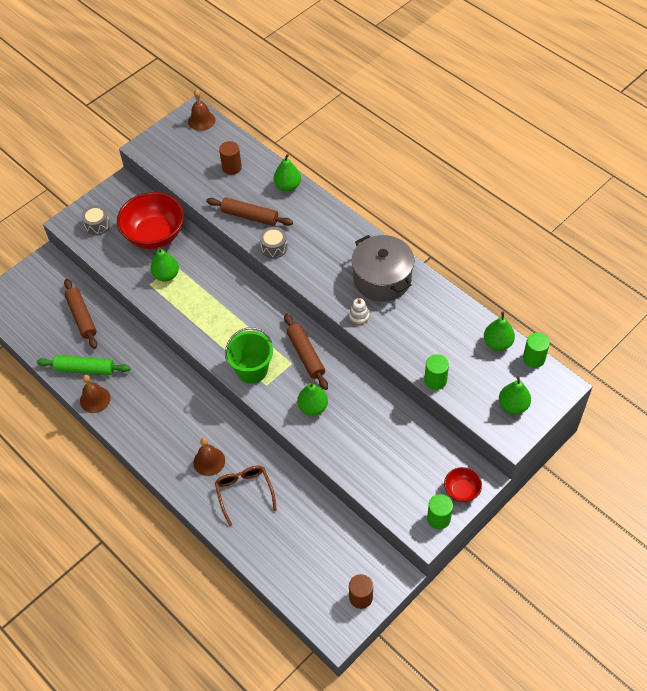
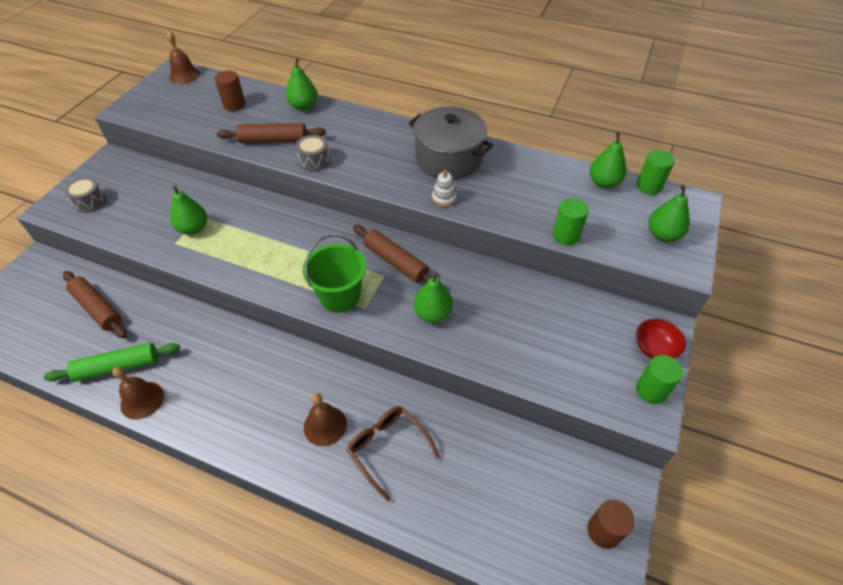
camera: 25 degrees left, 5 degrees down
(154, 235) = (165, 194): red bowl -> none

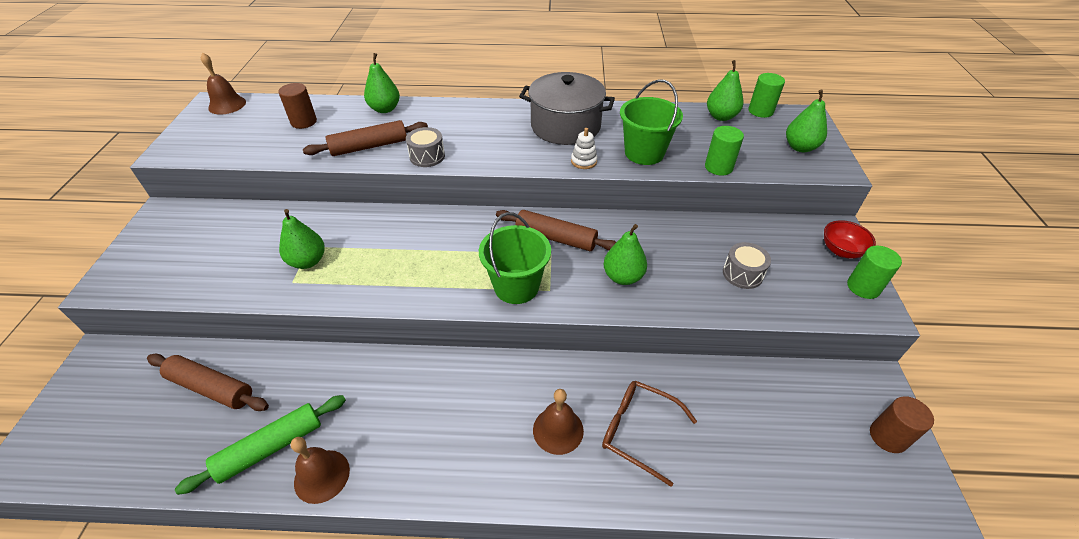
camera: 20 degrees left, 5 degrees down
(90, 202) = (156, 264): grey drum -> grey drum (742, 274)
(504, 203) = (644, 153): none -> green bucket

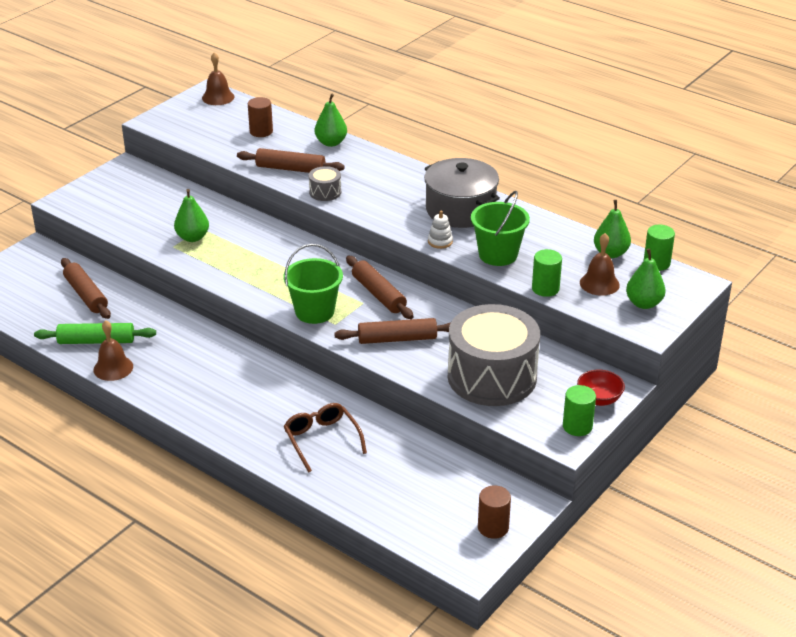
camera: 35 degrees right, 10 degrees down
(558, 430) = (271, 414): brown bell -> brown bell (599, 283)
(623, 277) = (397, 339): green pear -> brown rolling pin
(742, 274) = (492, 377): grey drum -> grey drum, size x2.42

